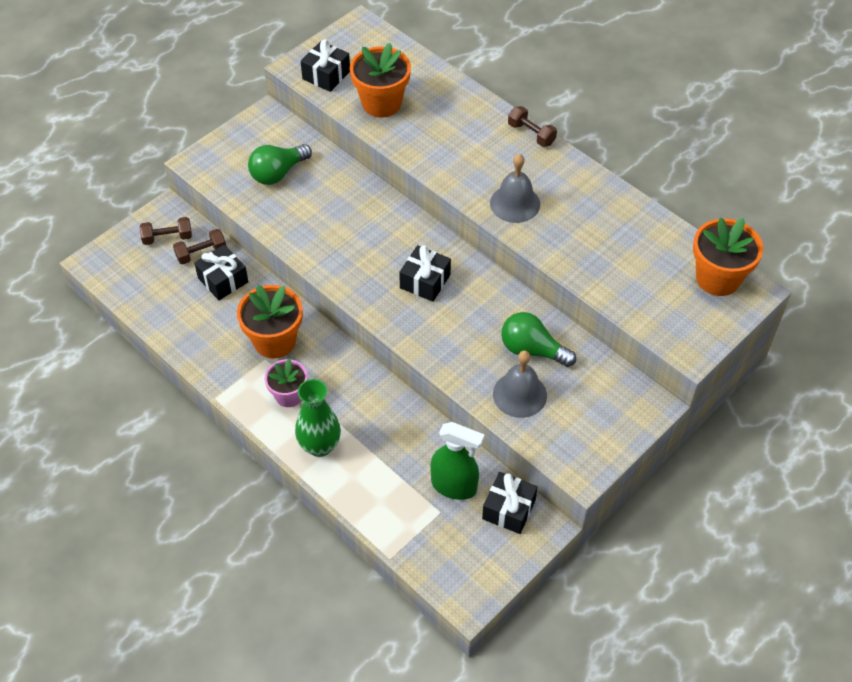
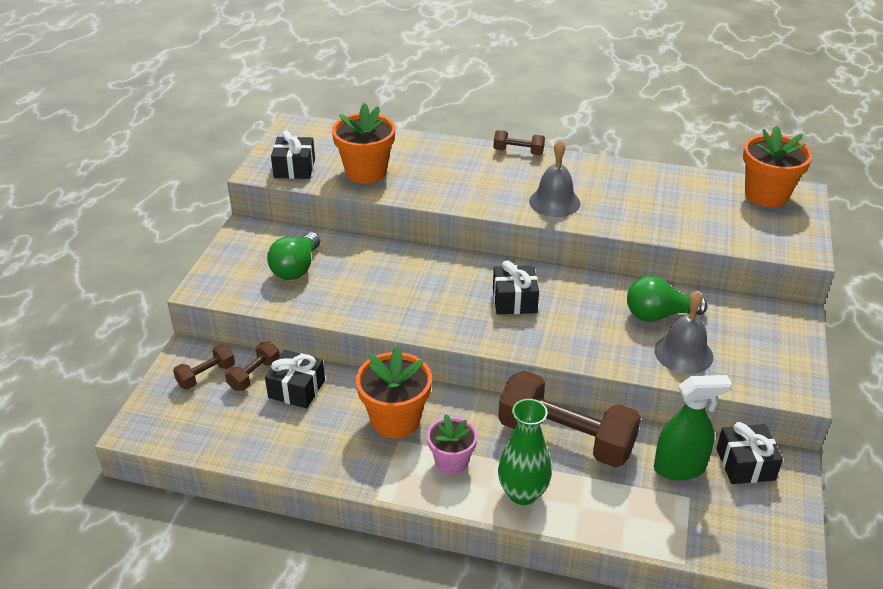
camera: 30 degrees left, 15 degrees down
(388, 418) = (566, 438): none -> brown dumbbell

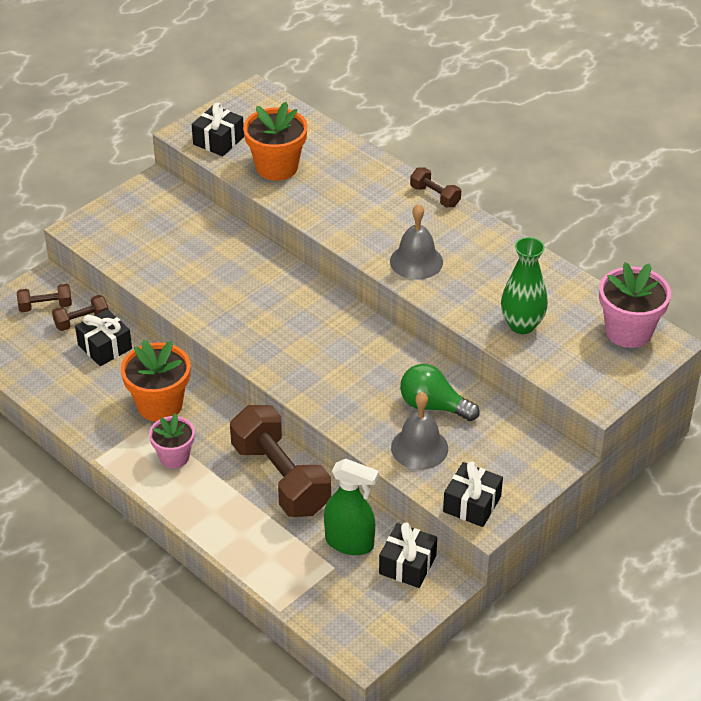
camera: 30 degrees right, 5 degrees up
(296, 268) = (166, 239): green light bulb -> none
(514, 300) = (321, 341): black gift -> black gift (472, 504)
(522, 493) = (207, 505): green vase -> green vase (522, 325)
(766, 195) = (628, 331): orange flower pot -> pink flower pot

